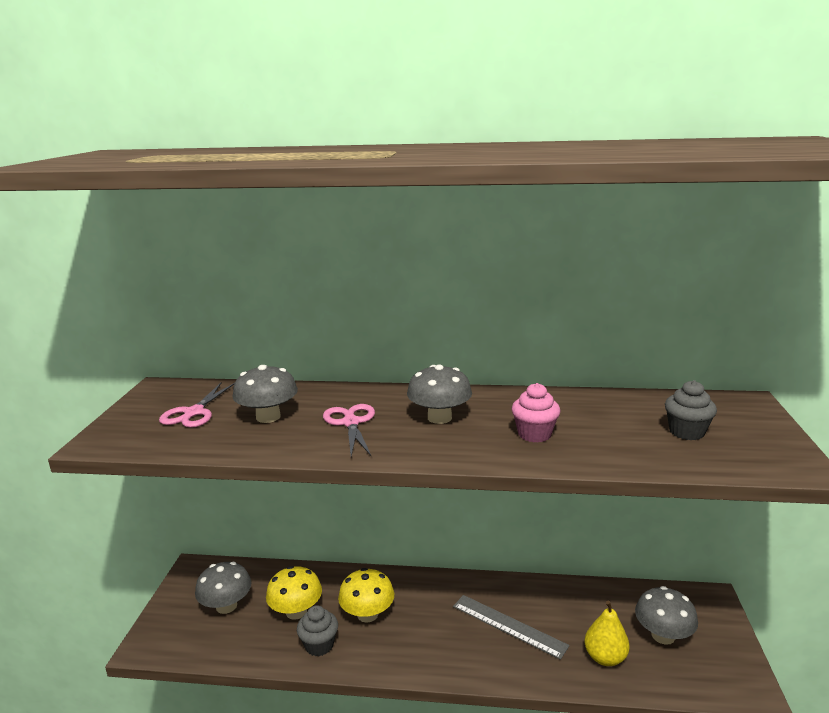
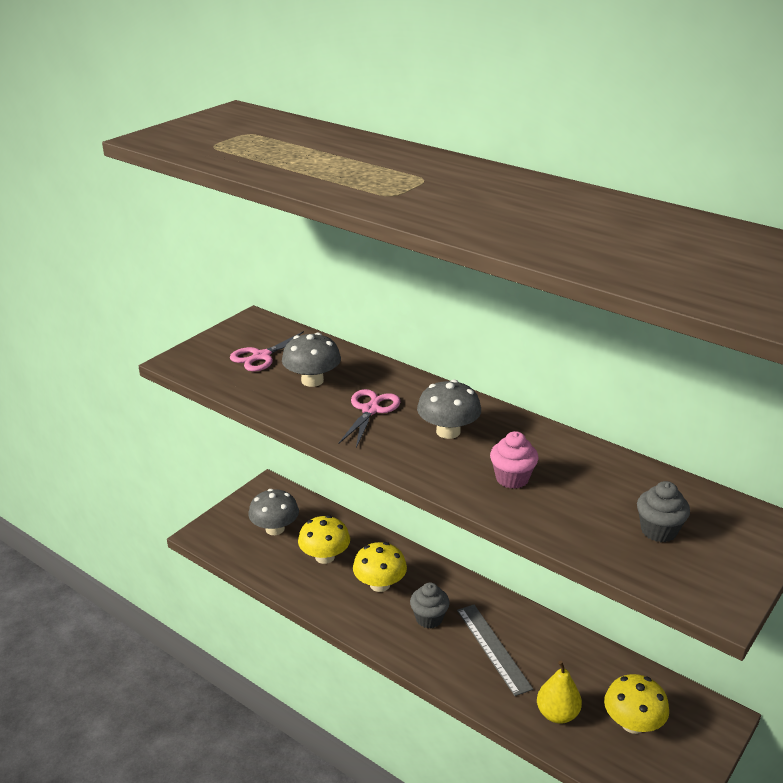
camera: 30 degrees right, 10 degrees up
(319, 645) = (324, 592): grey cupcake -> grey cupcake (429, 618)
(663, 635) = (632, 723): grey mushroom -> yellow mushroom

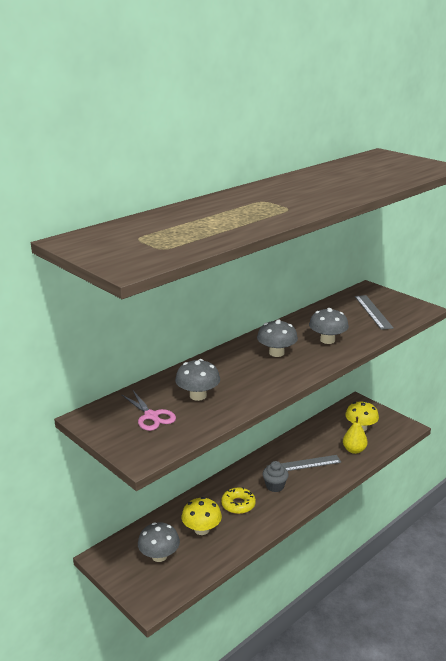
camera: 80 degrees left, 5 degrees down
(370, 410) = (245, 376): pink scissors -> none
(380, 584) = (238, 504): yellow mushroom -> yellow donut
(512, 478) = (327, 340): pink cupcake -> grey mushroom
(658, 531) = (373, 312): grey cupcake -> grey ruler

